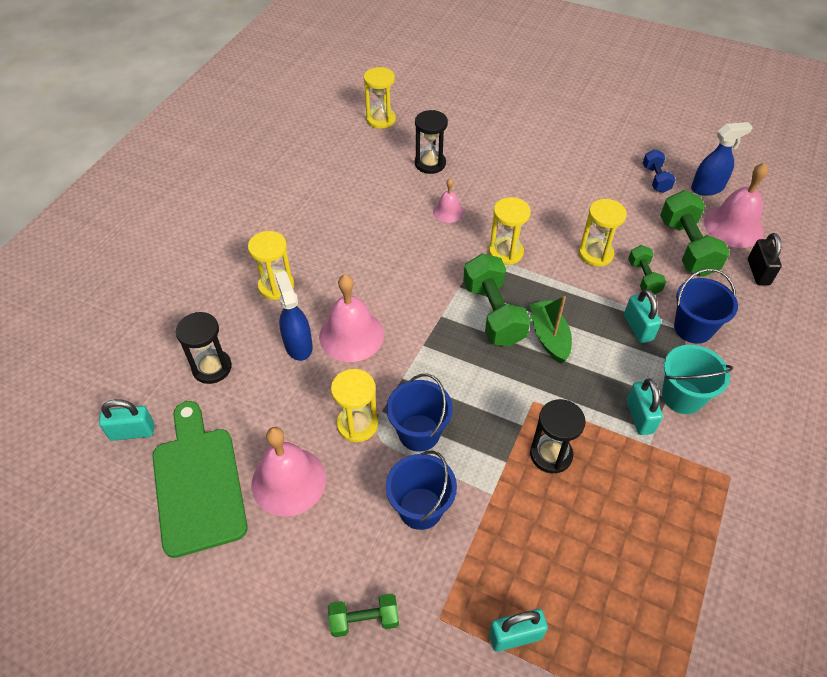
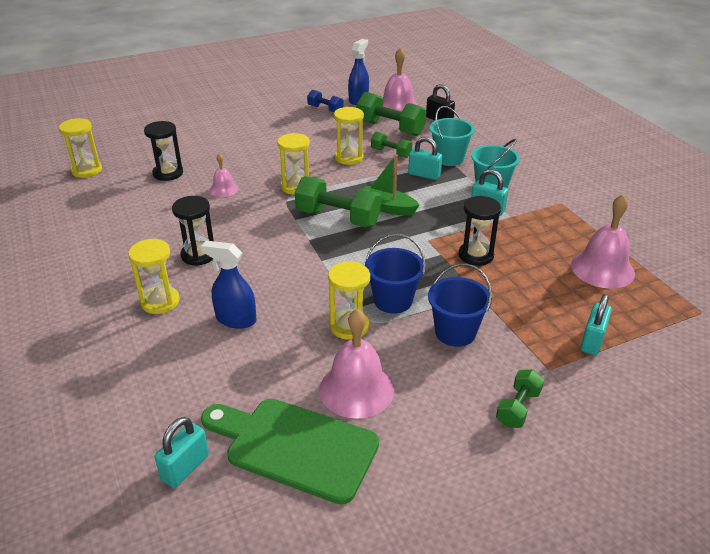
camera: 50 degrees left, 15 degrees down
(212, 368) = (188, 380): black hourglass -> black hourglass (199, 255)
(351, 335) = (266, 288): pink bell -> pink bell (602, 269)
(693, 328) = (449, 158): blue bucket -> turquoise bucket

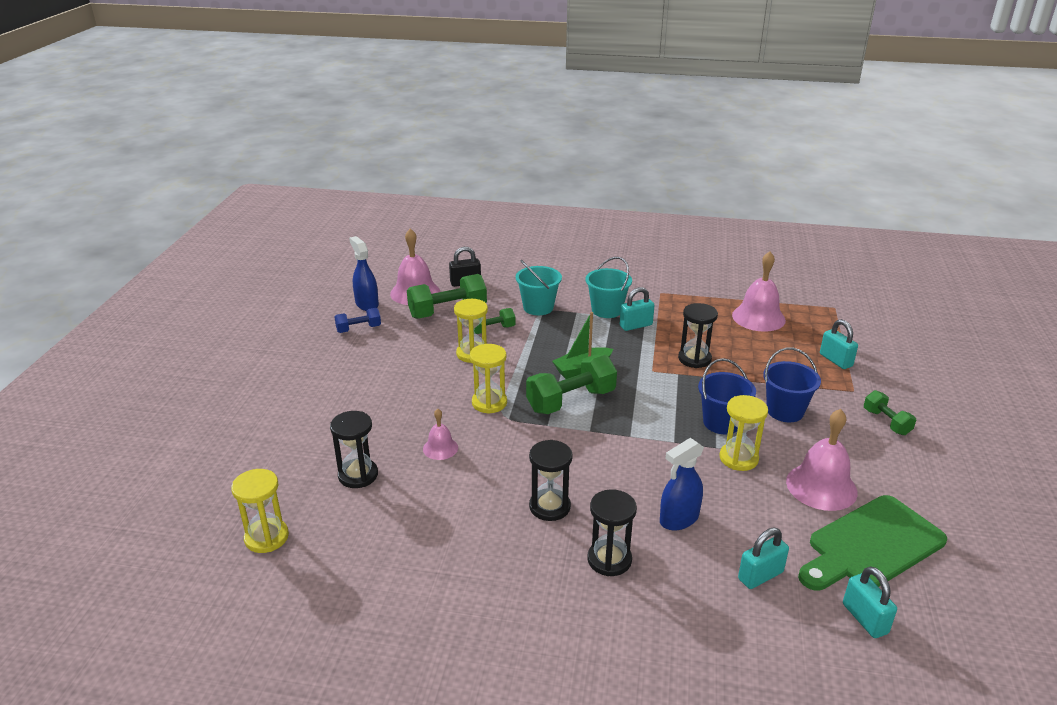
camera: 55 degrees left, 5 degrees down
(160, 302) = (609, 560): yellow hourglass -> black hourglass
(424, 175) = (550, 330): turquoise padlock -> turquoise padlock (760, 576)

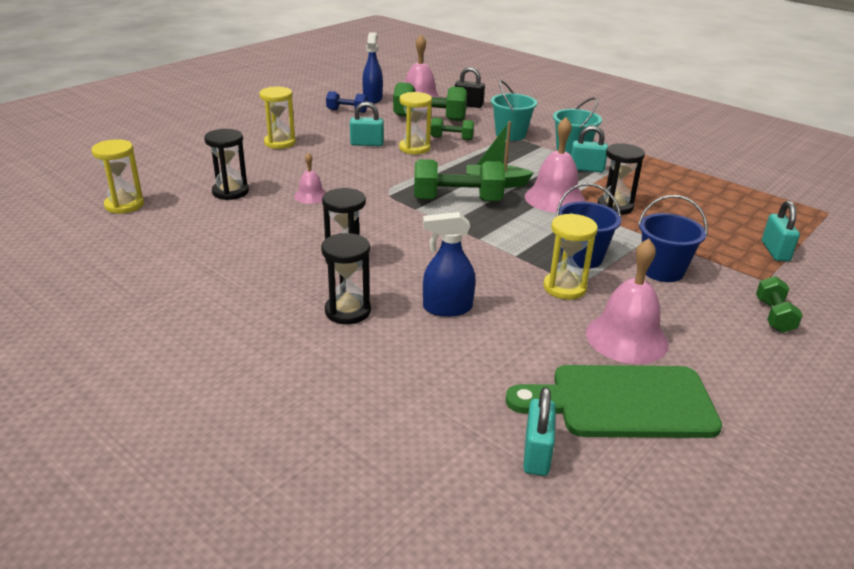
camera: 30 degrees right, 0 degrees up
(489, 403) = (387, 181): yellow hourglass -> yellow hourglass (280, 143)
(758, 317) = (726, 196): pink bell -> pink bell (554, 198)
(760, 576) = (471, 377): turquoise padlock -> turquoise padlock (367, 144)

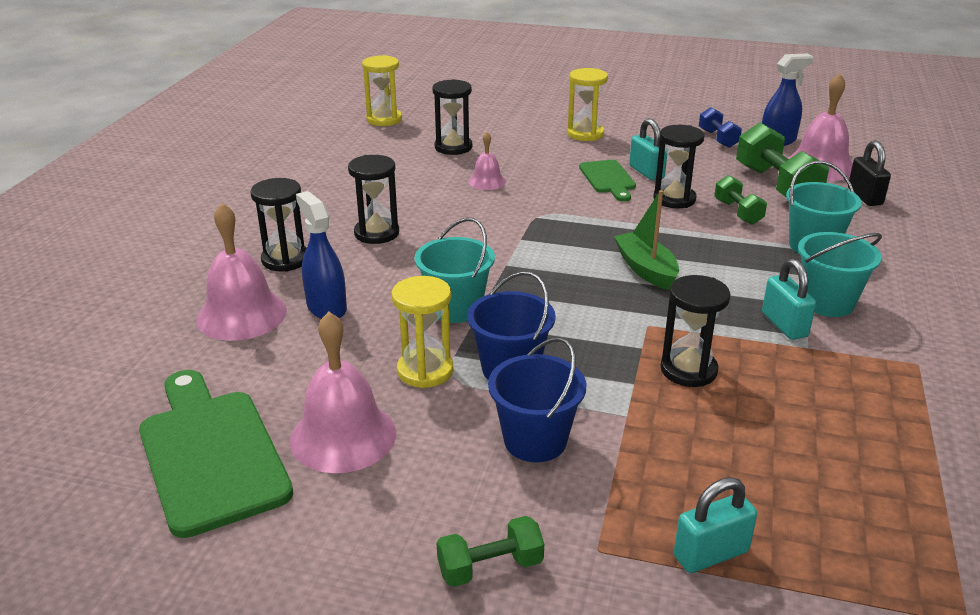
camera: 65 degrees right, 0 degrees up
(361, 157) = (608, 179): none -> green cutting board
(414, 148) = (674, 199): yellow hourglass -> black hourglass
(457, 200) = (570, 256): green dumbbell -> none
(491, 256) = (456, 308): none -> turquoise bucket
(536, 454) = (105, 413): turquoise padlock -> none
(554, 198) = (655, 318): pink bell -> pink bell (241, 315)

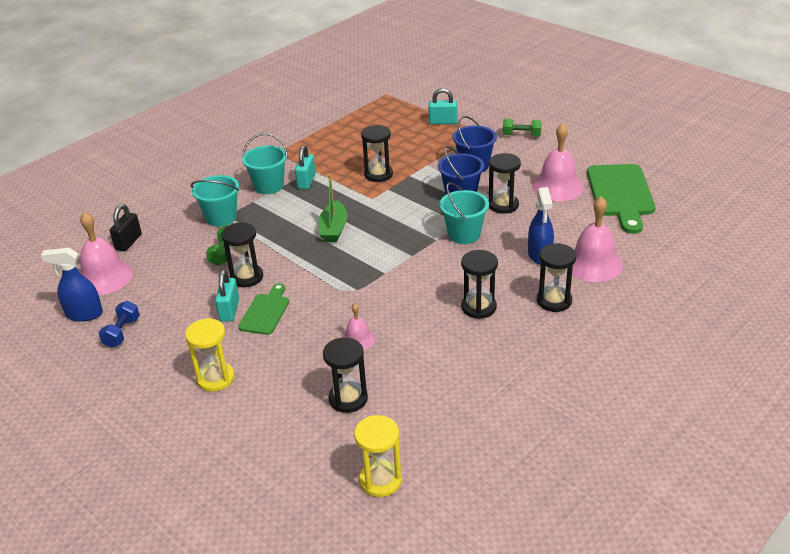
camera: 150 degrees left, 5 degrees up
(425, 371) = (503, 205): yellow hourglass -> black hourglass
(776, 185) = (163, 269): green dumbbell -> none

